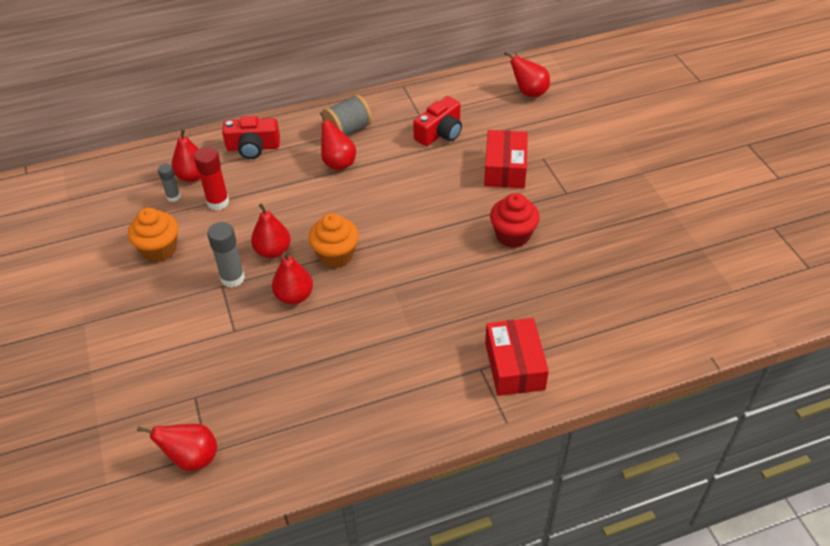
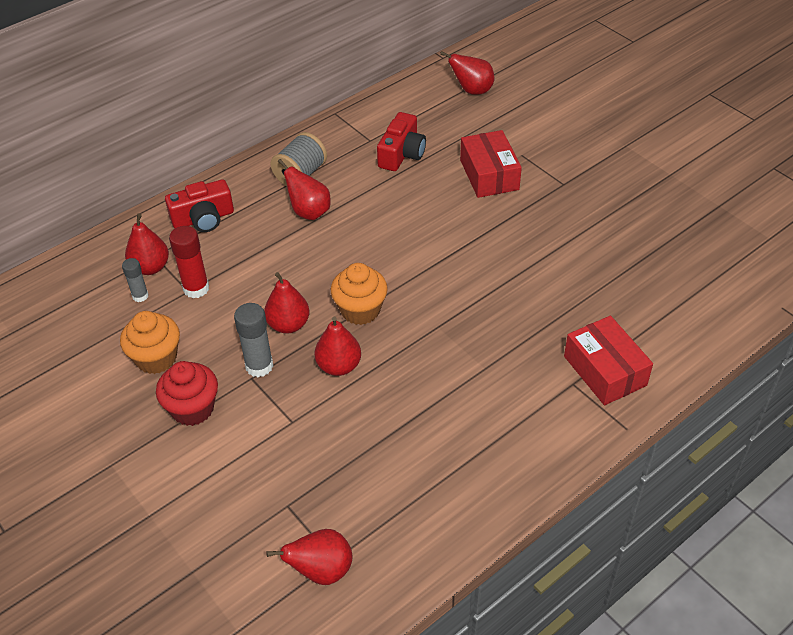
camera: 20 degrees left, 0 degrees up
(512, 235) = (533, 240): red cupcake -> red cupcake (192, 409)

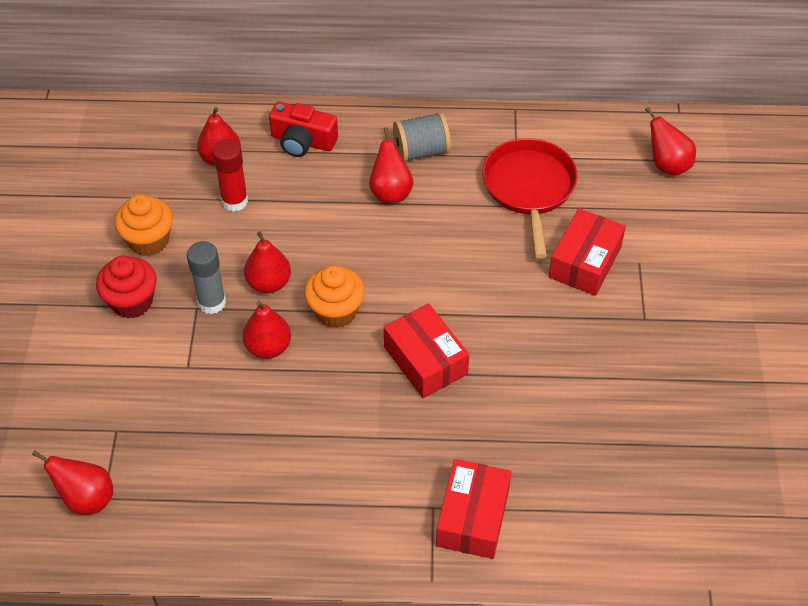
camera: 40 degrees right, 5 degrees up
(140, 296) = (189, 179): grey glue stick -> none
(402, 154) = (529, 188): red camera -> red pan
(459, 299) = (425, 360): none -> red box

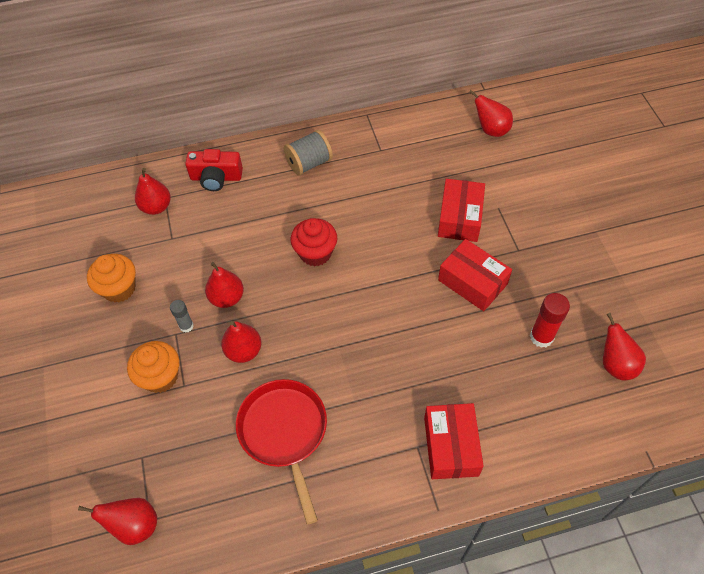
camera: 15 degrees left, 5 degrees up
(132, 302) = (121, 343): red cupcake -> red cupcake (315, 253)
(212, 302) = (186, 326): grey glue stick -> grey glue stick, size x0.62
(234, 201) = (178, 238): red glue stick -> red glue stick (541, 337)
(335, 311) = (287, 307): orange cupcake -> orange cupcake (160, 377)
(390, 192) = (297, 201): red pear -> red pear (615, 364)
(425, 360) = (369, 327): red box -> red box (472, 282)
(529, 188) = (399, 172): red pan -> red pan (284, 432)

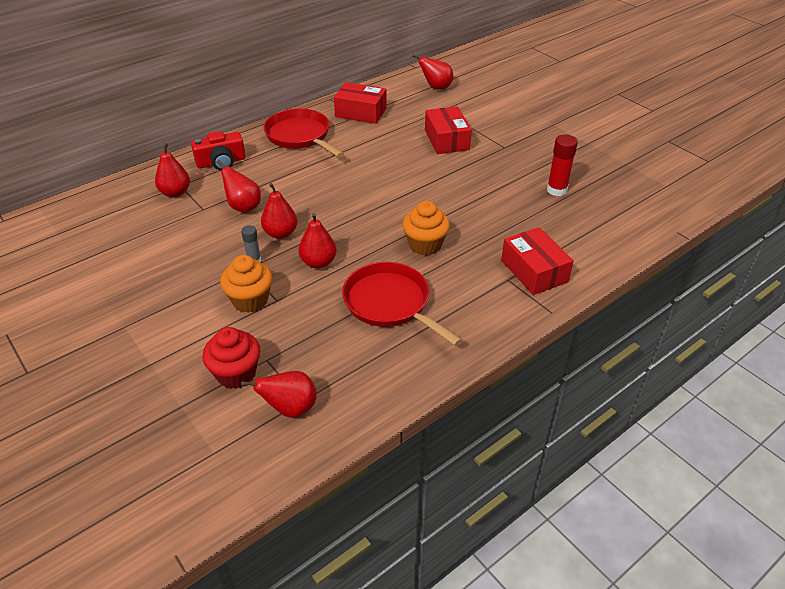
camera: 25 degrees left, 15 degrees down
(119, 288) = (171, 253): orange cupcake -> orange cupcake (425, 245)
(309, 163) = (300, 136): grey spool -> red pan
(315, 253) = (342, 187): red cupcake -> red cupcake (236, 374)
(472, 282) = (482, 173): red box -> red box (360, 112)
(615, 364) = (620, 191): red pear -> red pear (243, 207)

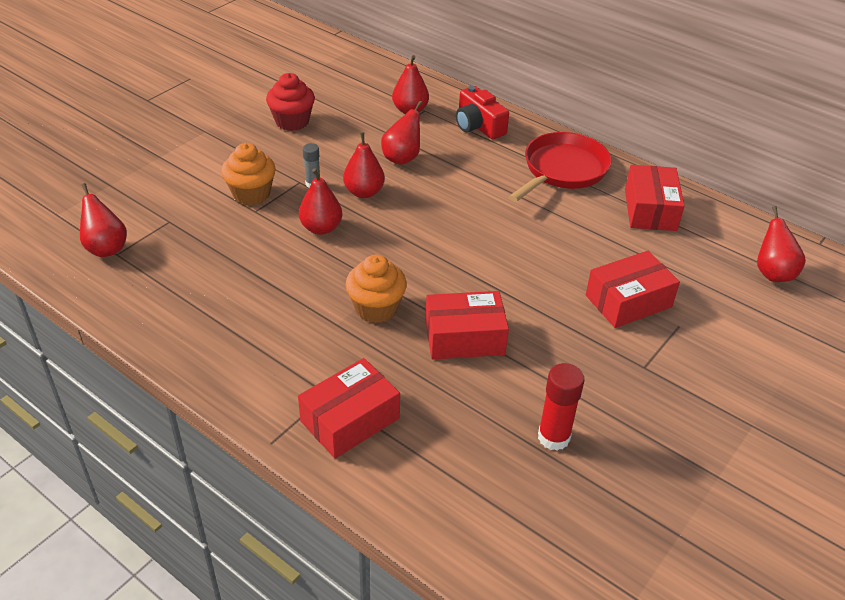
camera: 75 degrees right, 0 degrees up
(236, 374) = (149, 207): red cupcake -> red cupcake (292, 121)
(390, 303) = (263, 293): red pan -> none
(465, 209) = (464, 337): none -> red box

